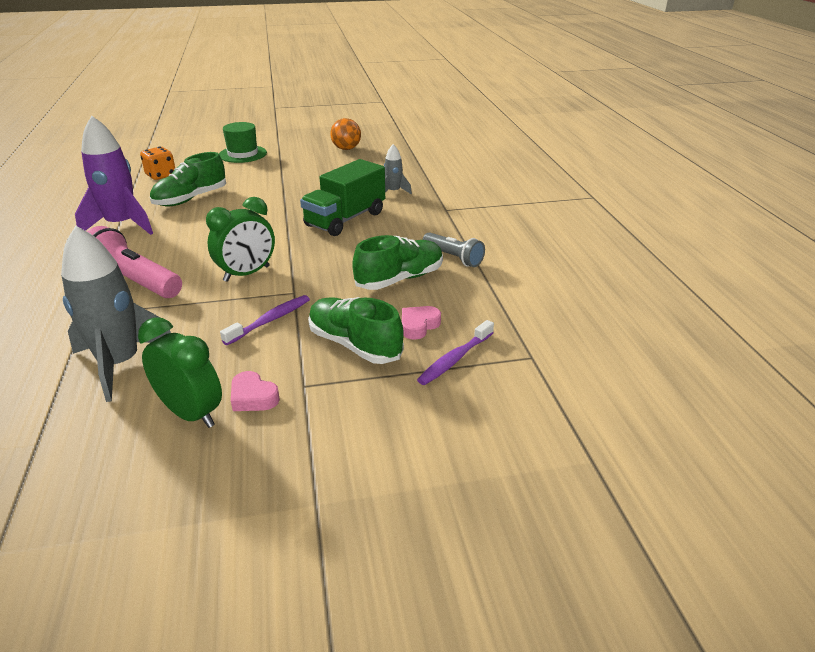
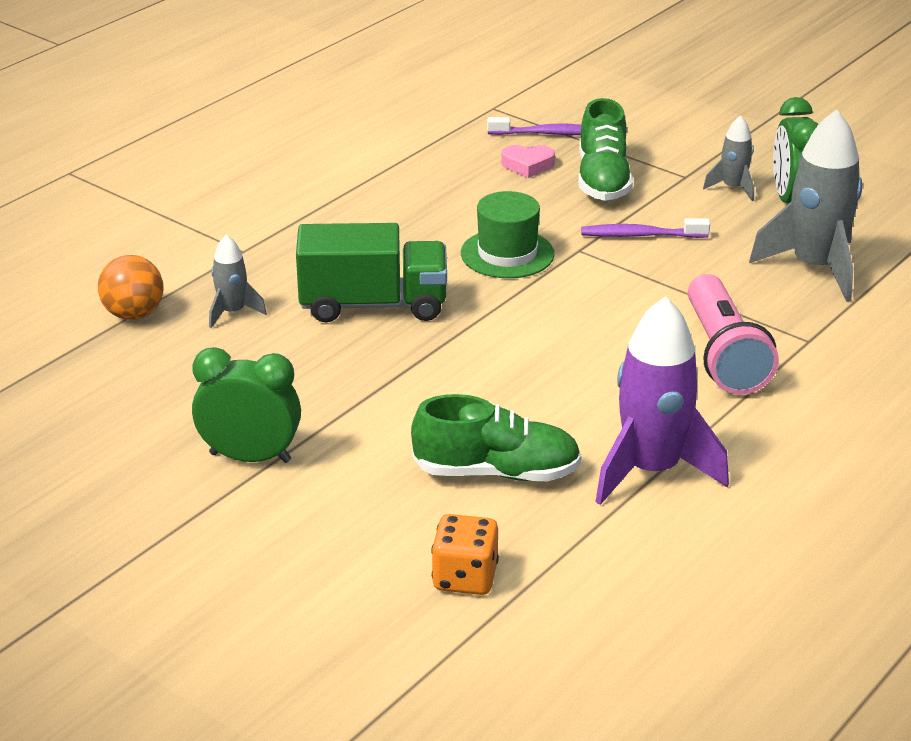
camera: 130 degrees left, 0 degrees up
(243, 154) = (252, 555): green hat -> green hat (507, 254)
(247, 274) = (594, 295): green clock -> green clock (250, 457)
(253, 397) = (733, 188): pink heart -> grey rocket
(346, 149) = (86, 450): orange ball -> orange ball (134, 314)
(400, 279) = (463, 207): green shoe -> none
(453, 258) = (372, 197): grey flashlight -> none

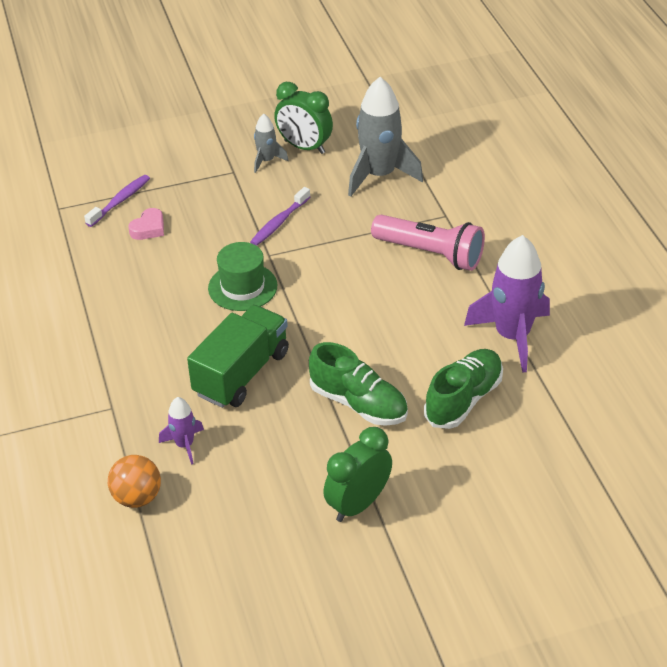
camera: 55 degrees left, 10 degrees up
(233, 312) = (184, 445): grey rocket -> purple rocket
(465, 578) = (549, 458): orange dice -> none
(603, 180) = (201, 206): green shoe -> green shoe (359, 403)

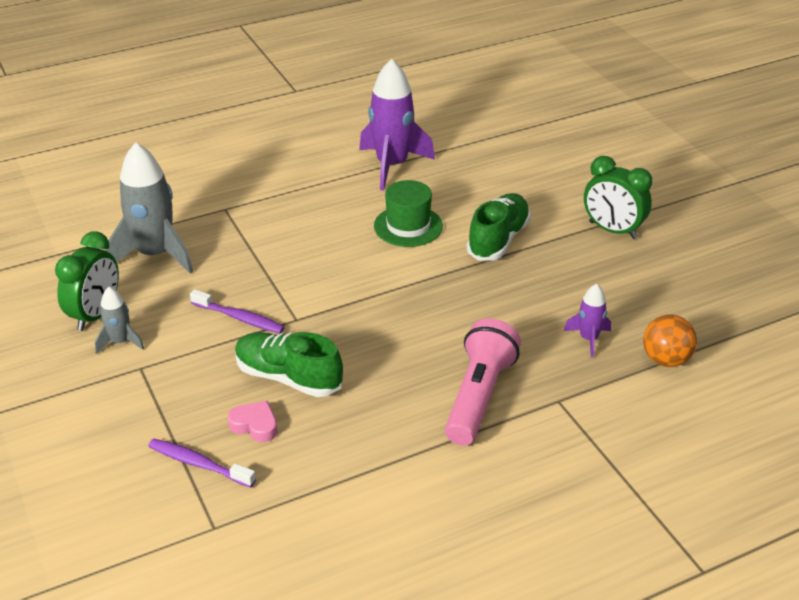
camera: 100 degrees left, 5 degrees down
(241, 373) = (481, 315): green truck -> none
(242, 287) = (352, 331): green hat -> green hat (408, 226)
(431, 254) = (285, 214): pink flashlight -> pink flashlight (478, 396)
(463, 399) = (475, 186): green shoe -> green shoe (288, 377)

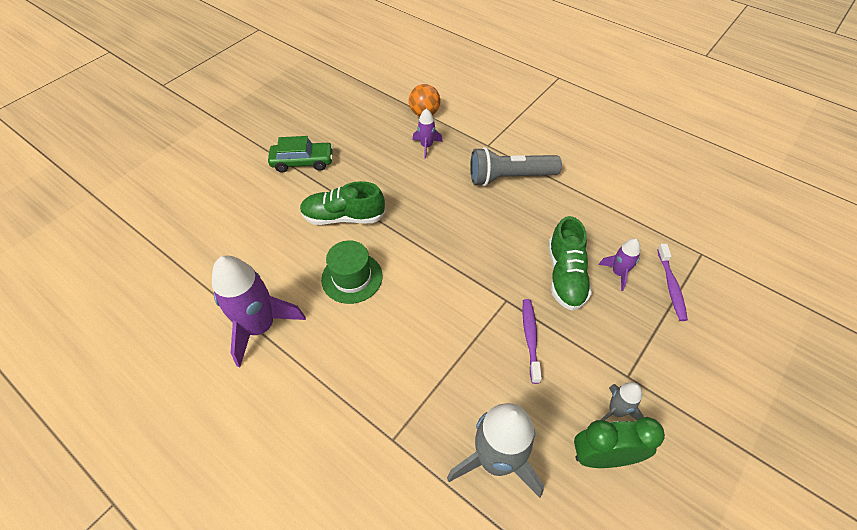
camera: 115 degrees left, 15 degrees up
(255, 425) = (618, 273): pink heart -> purple rocket
(478, 396) = (509, 177): pink flashlight -> grey flashlight
(612, 230) = (303, 162): green clock -> green car

